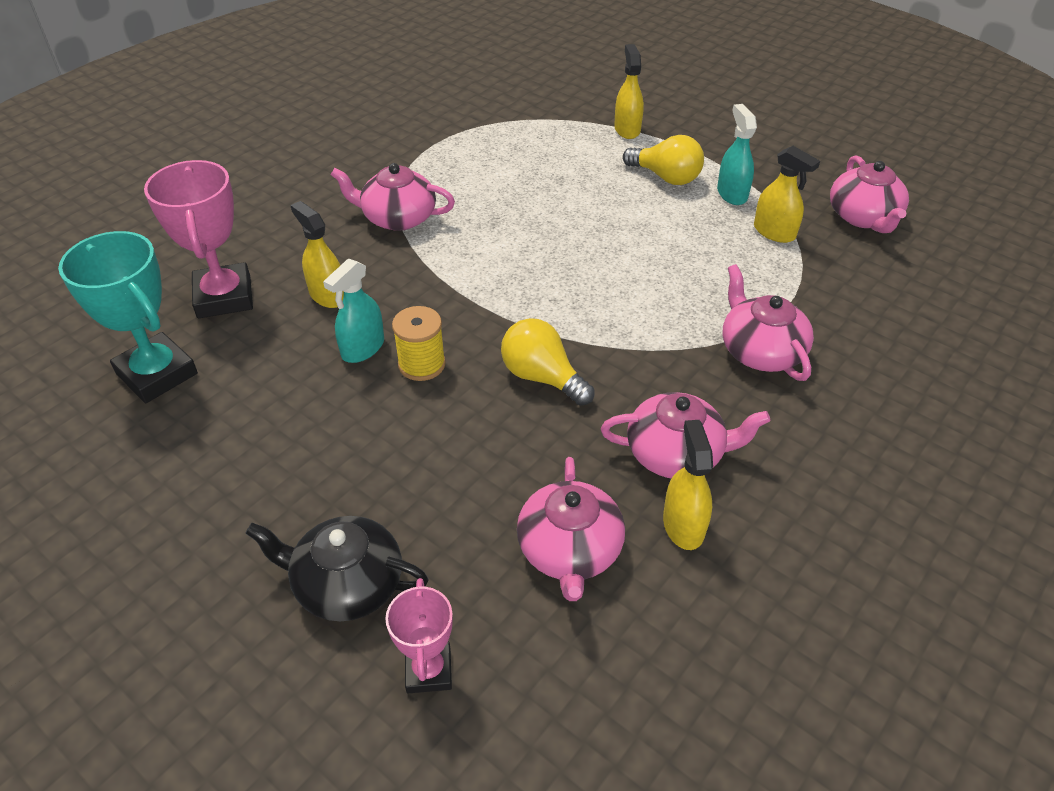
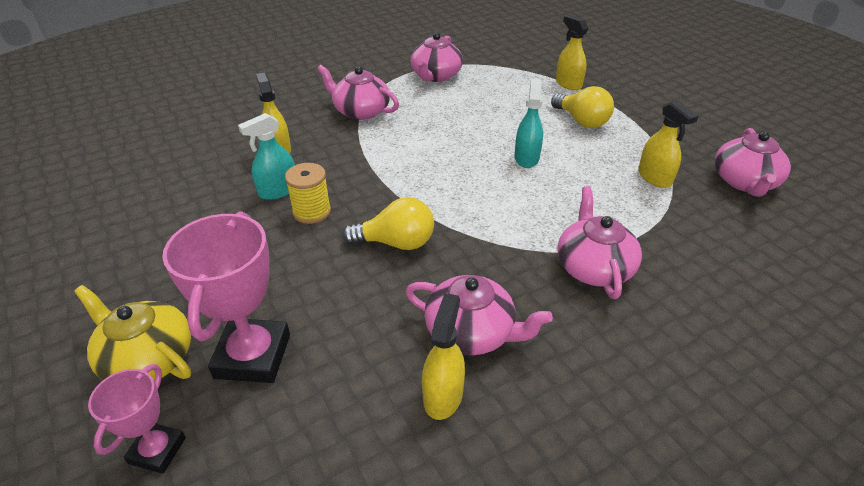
camera: 20 degrees right, 5 degrees down
(157, 374) = (134, 176): turquoise trophy -> none
(224, 297) = (211, 137): pink trophy -> pink trophy (253, 356)
(347, 584) = (148, 358): black teapot -> yellow teapot
(542, 377) = (396, 243): yellow light bulb -> yellow light bulb turned 120 degrees clockwise
(569, 550) = (333, 386): pink teapot -> pink teapot (436, 76)
(627, 129) = (568, 84): yellow spray bottle -> yellow spray bottle turned 45 degrees counterclockwise
(732, 194) = (631, 142): turquoise spray bottle -> turquoise spray bottle (526, 158)

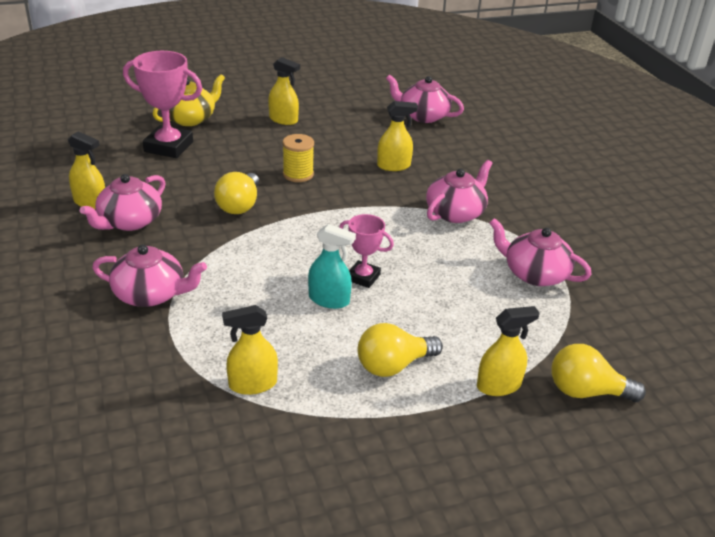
camera: 100 degrees right, 5 degrees down
(157, 450) = (127, 122): pink trophy -> pink trophy (363, 277)
(158, 251) = (283, 120): none -> yellow spray bottle
(278, 191) = (333, 162): turquoise spray bottle -> none
(550, 58) = (586, 391): none -> yellow light bulb
(744, 182) = (207, 462): pink teapot -> pink teapot (423, 116)

